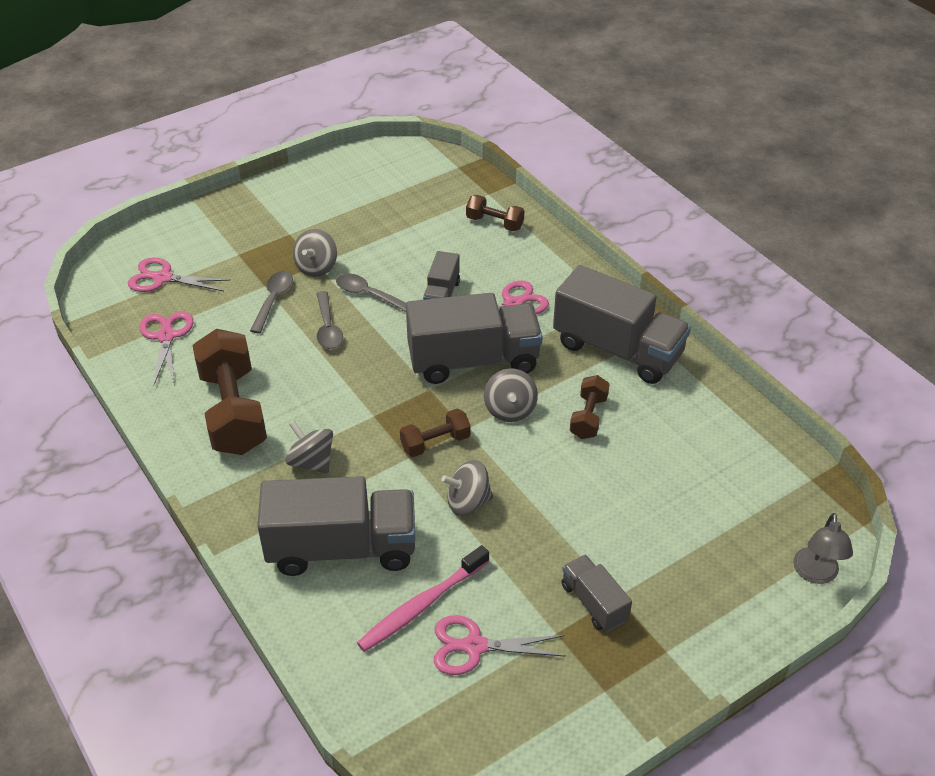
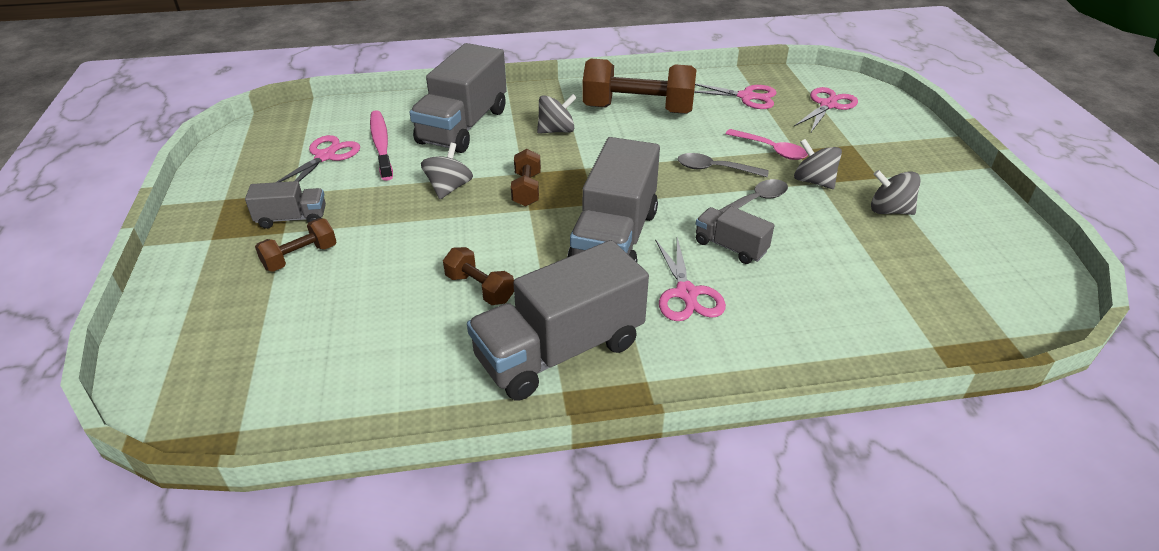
camera: 115 degrees right, 5 degrees down
(273, 300) = (771, 149): grey spoon -> pink spoon
(494, 223) = (859, 330): brown dumbbell -> brown dumbbell (300, 257)
(510, 409) = (531, 241): grey spinning top -> grey spinning top (889, 210)
(815, 574) = (150, 365): grey lamp -> none

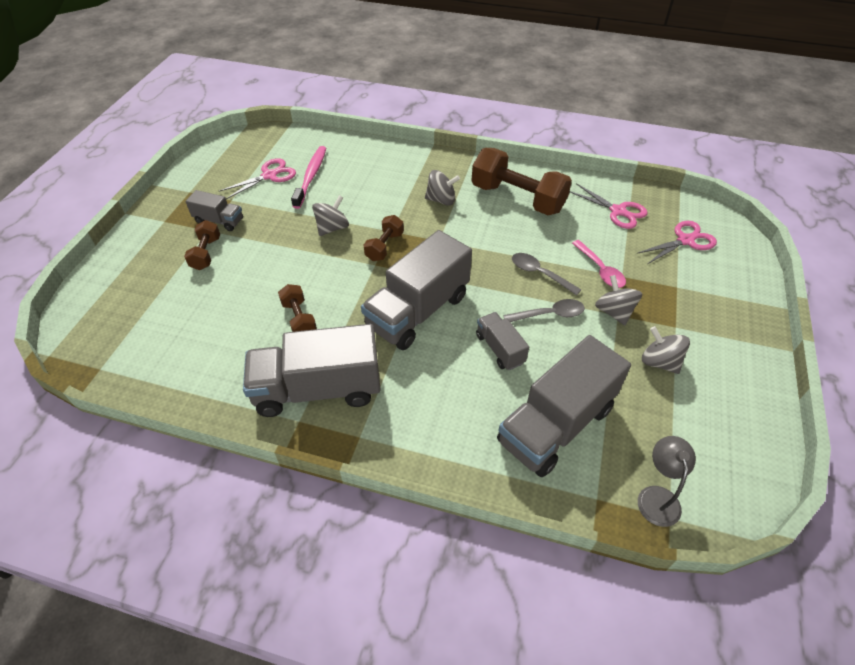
camera: 25 degrees right, 10 degrees up
(300, 257) = (206, 253): brown dumbbell -> brown dumbbell turned 75 degrees counterclockwise
(463, 126) = (376, 176): grey truck -> grey truck (556, 425)
(686, 293) = (437, 377): pink scissors -> none
(983, 323) = (657, 496): none -> grey lamp

